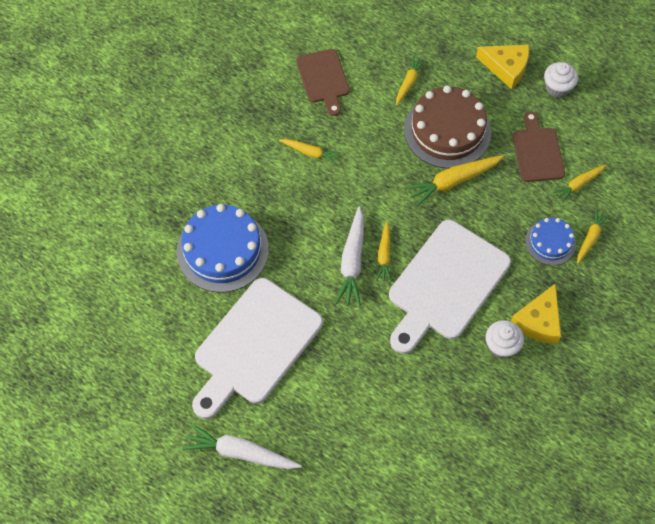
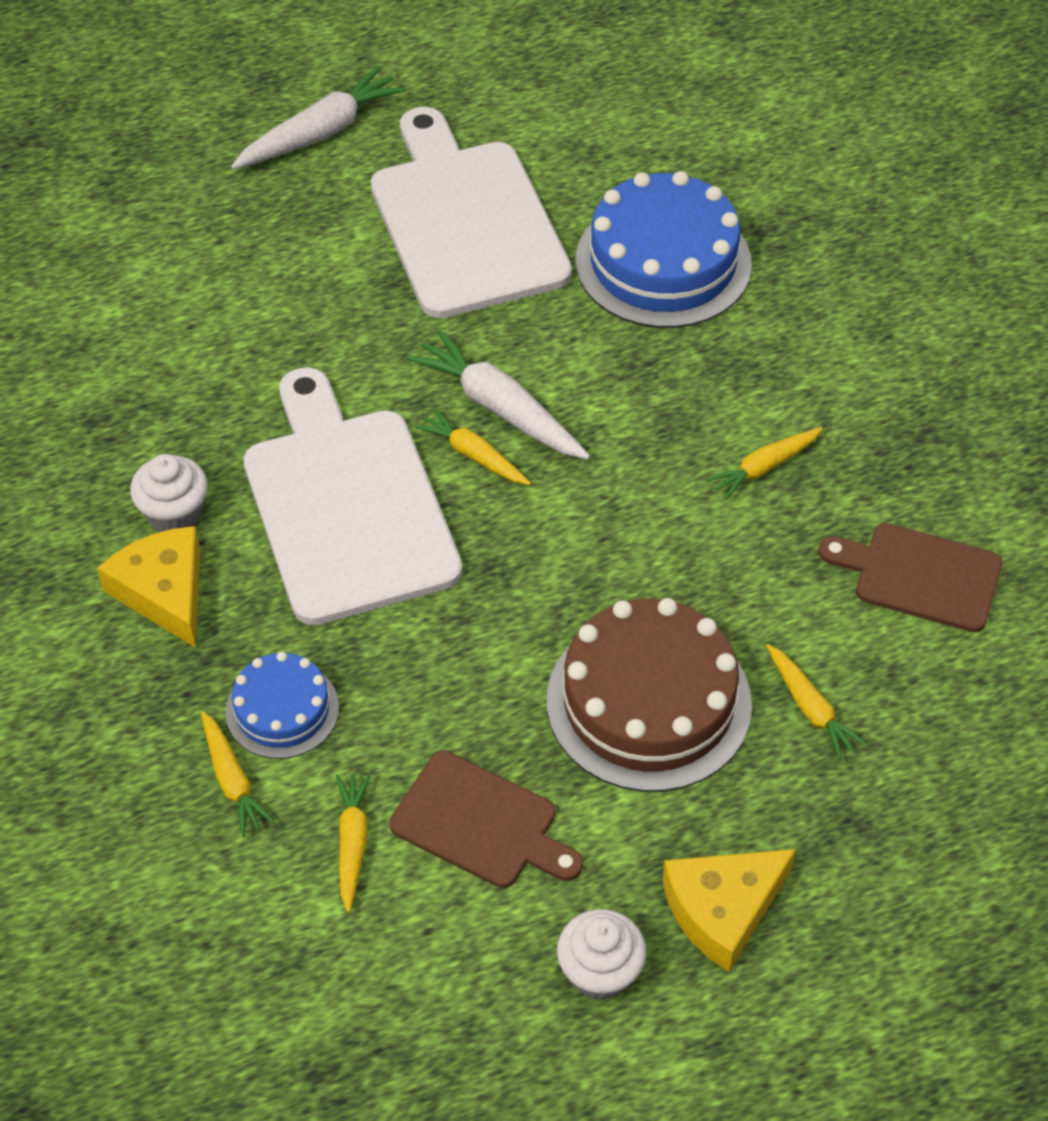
camera: 125 degrees right, 10 degrees down
(453, 181) = (531, 641): yellow carrot -> none

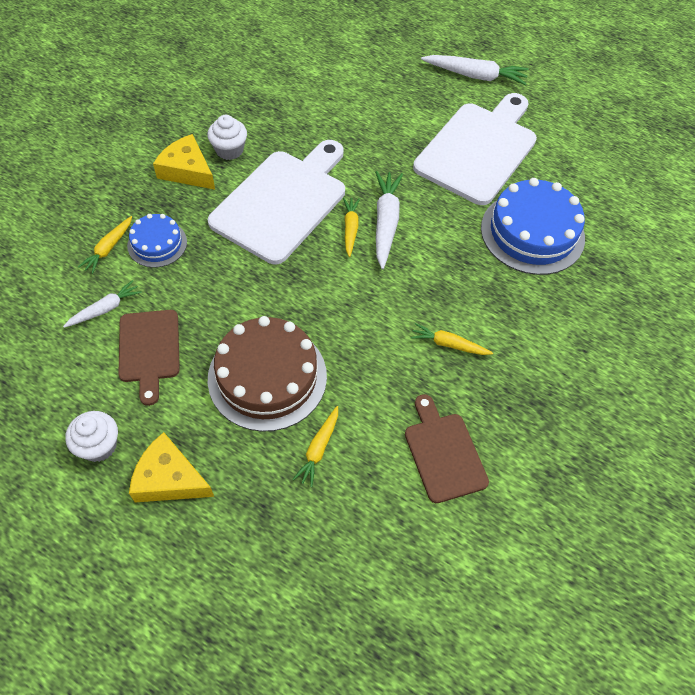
camera: 50 degrees right, 5 degrees up
(164, 591) = (187, 170): yellow cheese -> yellow cheese turned 75 degrees counterclockwise
(352, 843) = (105, 309): yellow carrot -> white carrot

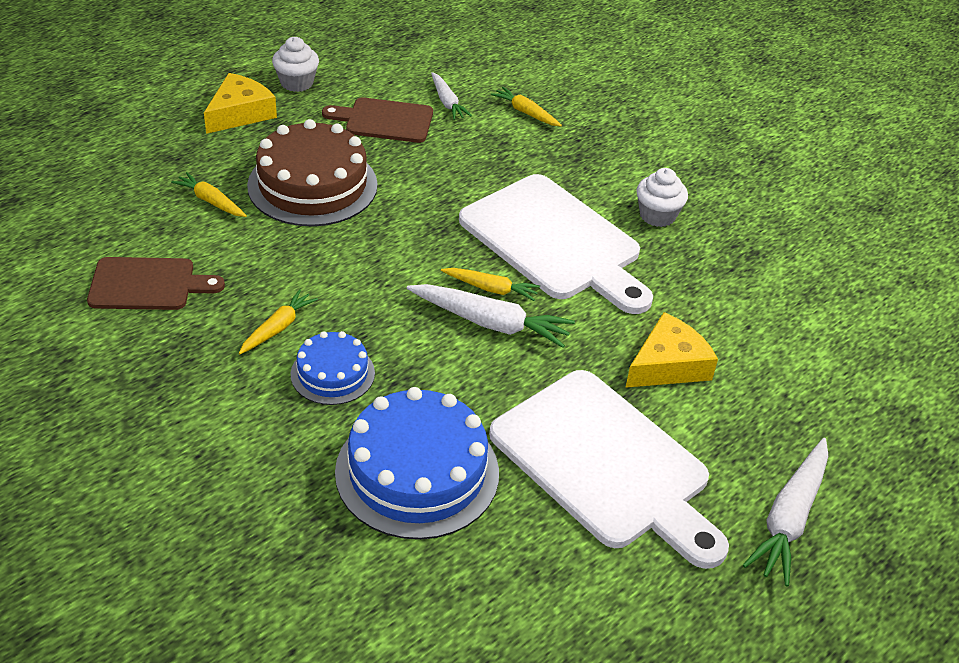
camera: 105 degrees right, 15 degrees down
(157, 244) = (521, 143): blue cake -> blue cake (332, 373)
(187, 170) = (629, 178): yellow cheese -> yellow cheese (668, 365)

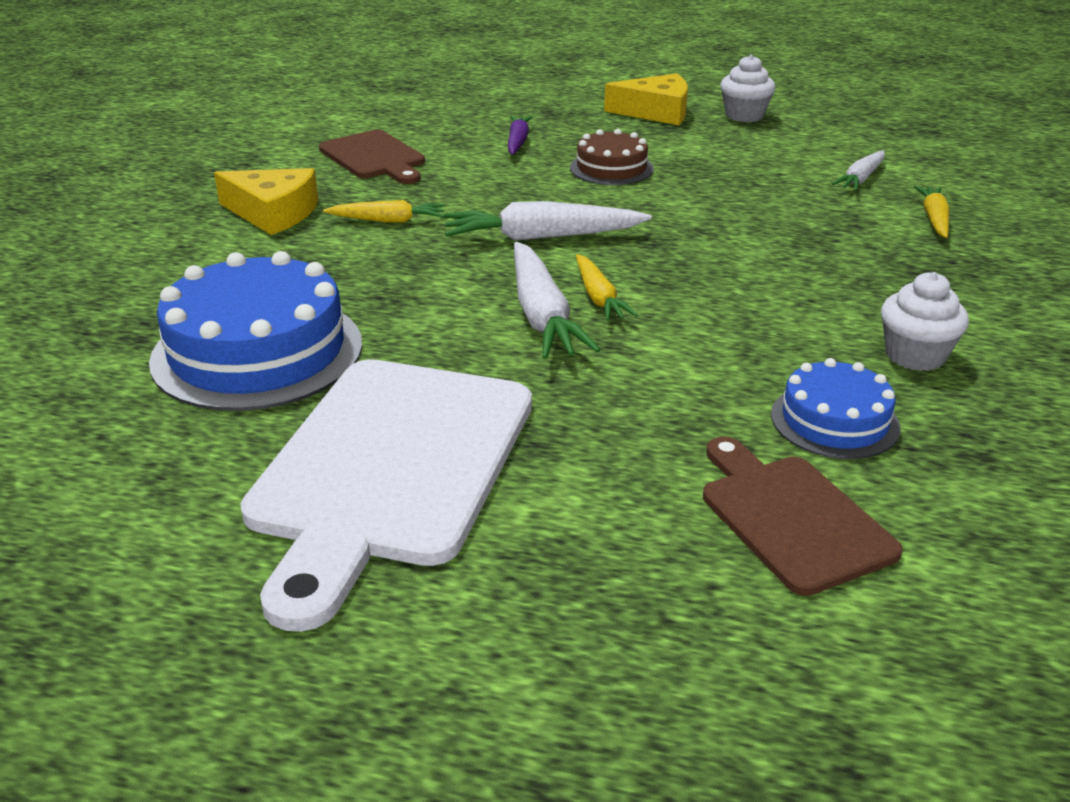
camera: 60 degrees right, 10 degrees down
(211, 201) = (517, 142): yellow carrot -> purple carrot
(312, 185) = (611, 168): brown cake -> brown cake, size x0.55
(332, 373) = (356, 264): blue cake -> blue cake (834, 421)
(384, 120) = (768, 163): brown cutting board -> brown cutting board (791, 517)
(555, 242) = (741, 307): white cutting board -> none
(668, 365) = (635, 457): yellow cheese -> yellow cheese (273, 213)
(789, 518) = (441, 675): white carrot -> white carrot (542, 237)

